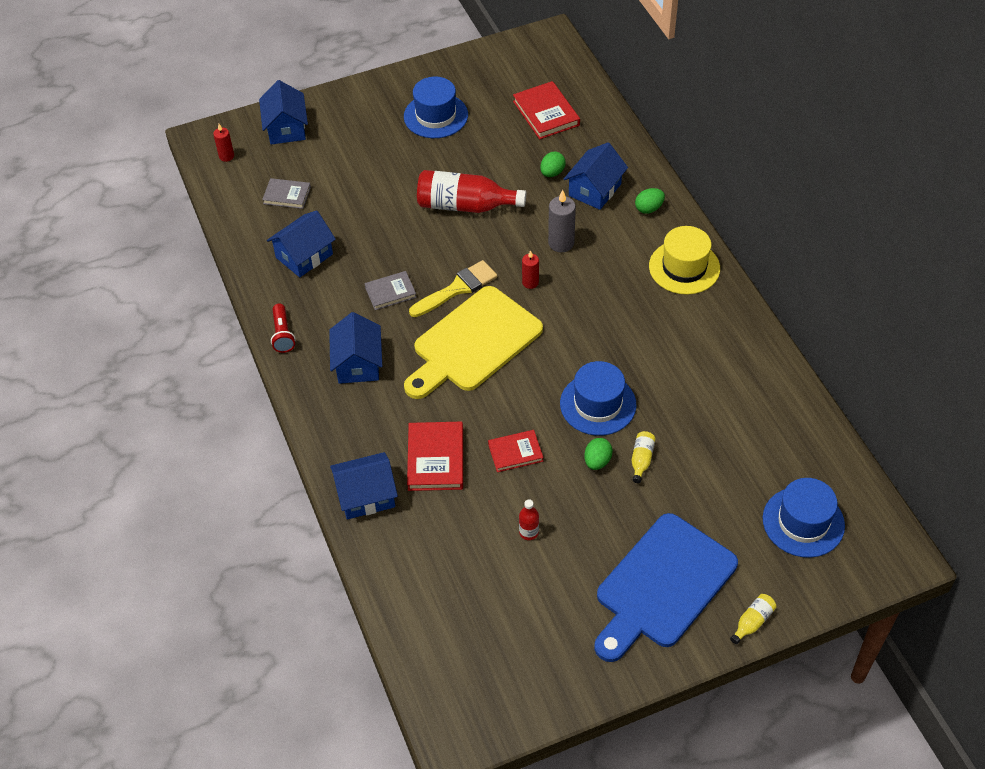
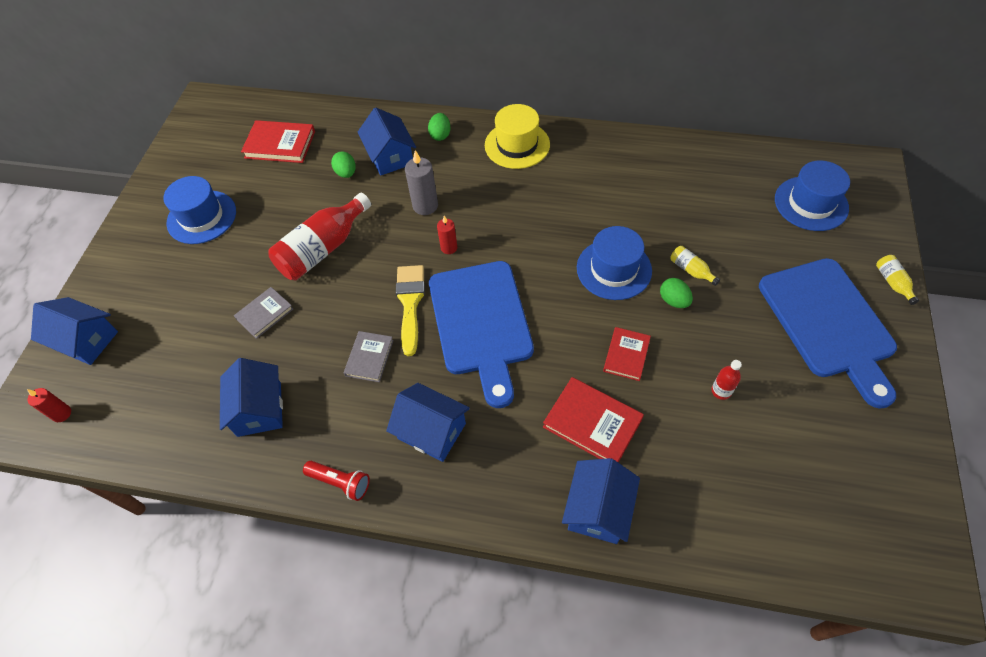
camera: 55 degrees left, 5 degrees up
(287, 195) = (169, 384): grey book -> grey book (264, 314)
(473, 343) = (481, 323): yellow cutting board -> blue cutting board

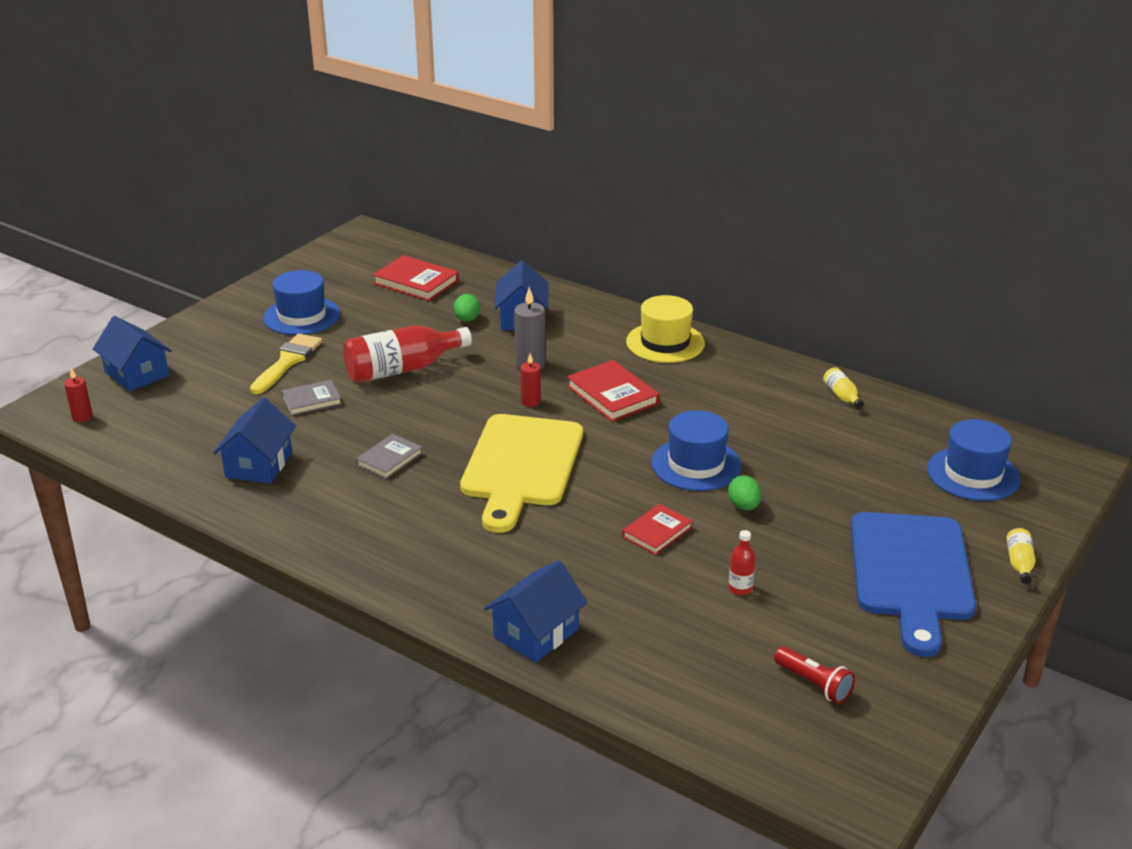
camera: 20 degrees right, 25 degrees down
(340, 482) = (297, 537): red flashlight -> red flashlight (814, 684)
(410, 303) = (459, 431): yellow brush -> yellow brush (288, 361)
(432, 431) = (411, 528): blue house -> none
(440, 135) = (587, 315): green egg -> none
(481, 323) = (521, 466): blue cutting board -> yellow cutting board
(592, 423) = (580, 570): red book -> red book (612, 395)
(691, 270) = (783, 489): yellow bottle -> yellow bottle (842, 396)

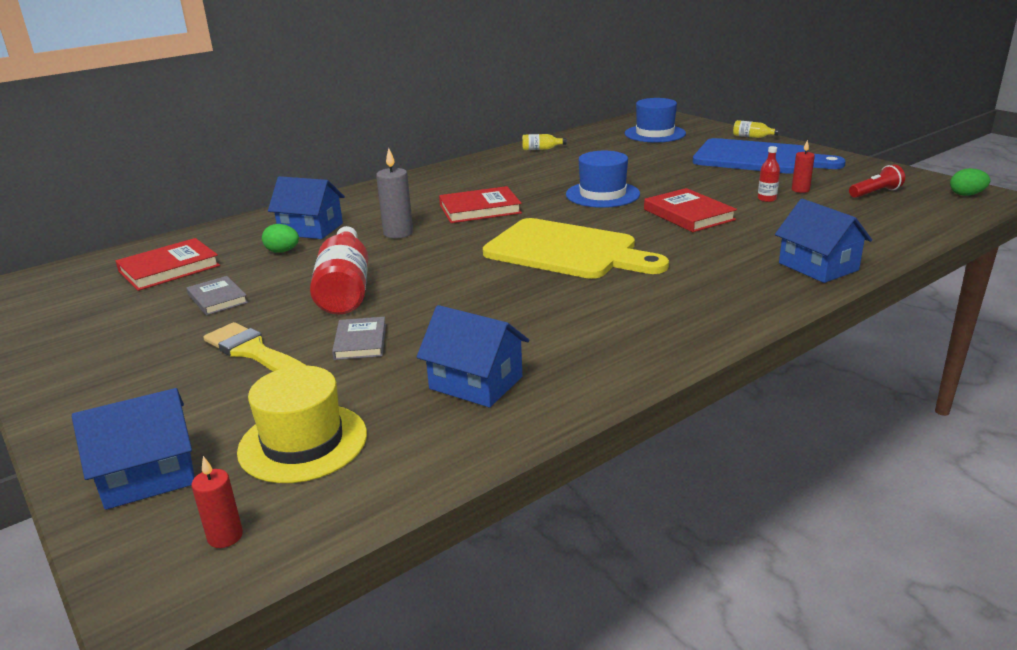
camera: 70 degrees left, 5 degrees down
(302, 316) = (153, 337): blue hat -> none
(389, 459) = (516, 307): grey book -> grey book (217, 299)
(530, 402) = (463, 238): red candle -> red candle (800, 190)
(657, 532) = (688, 215): red book -> red book, size x1.54
(665, 343) = (416, 185): yellow hat -> yellow hat (303, 442)
(743, 506) = (665, 187): green egg -> green egg (966, 195)

